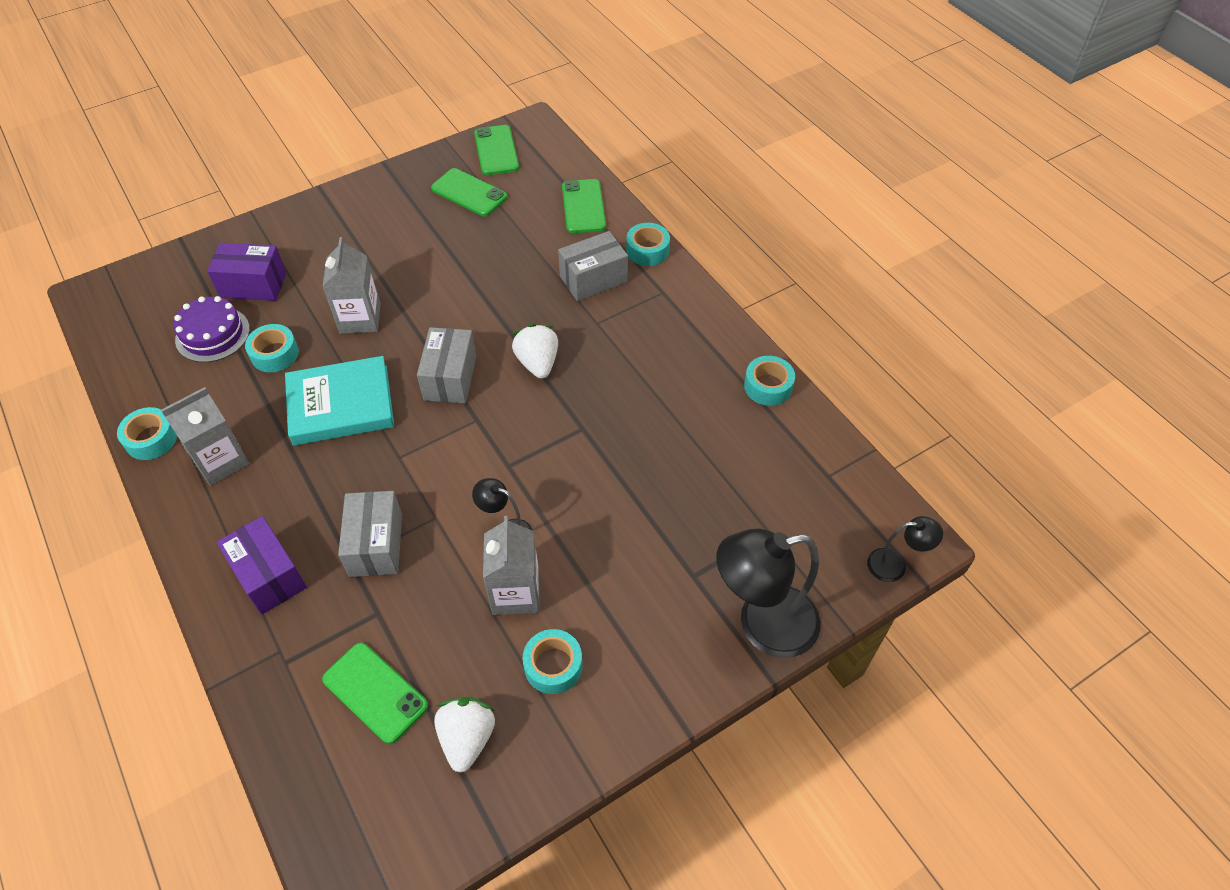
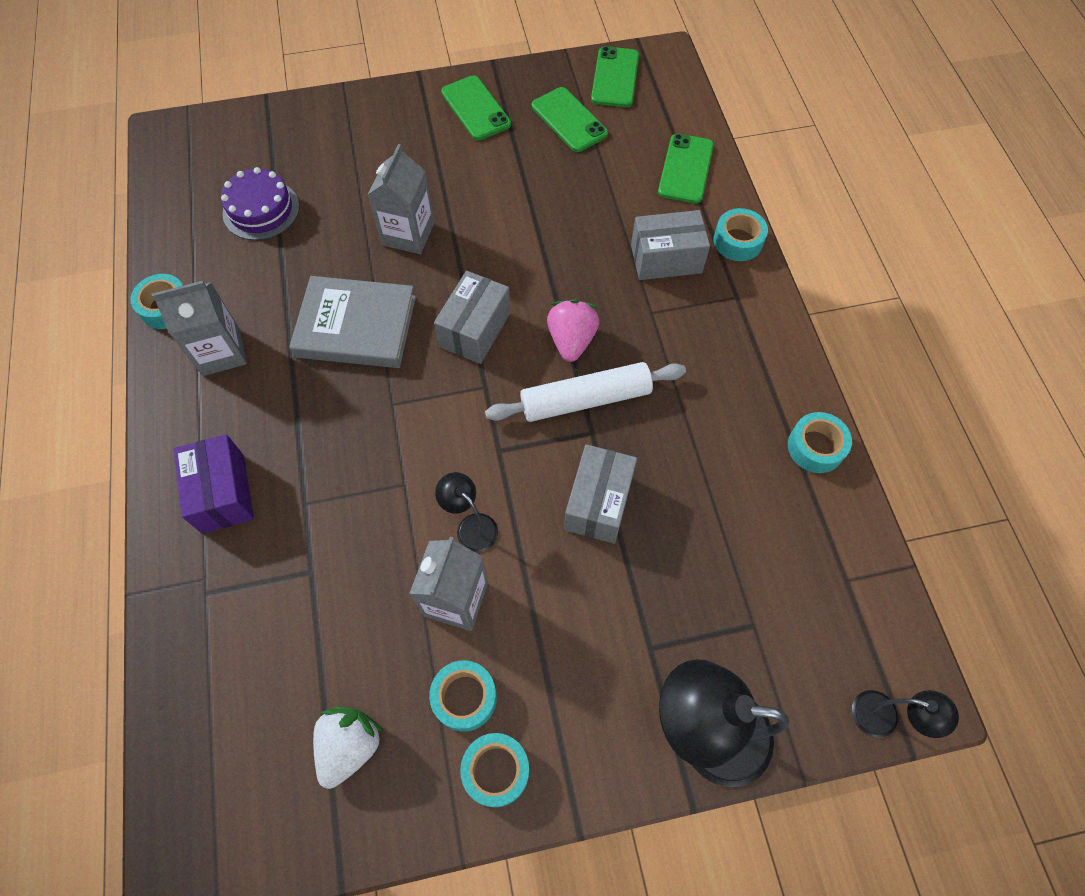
camera: 20 degrees right, 10 degrees up
(253, 285) = (318, 166): purple box -> none
(274, 354) = (312, 249): turquoise tape -> turquoise tape (496, 770)
(341, 405) = (356, 326): turquoise book -> grey book
(375, 692) = (278, 659): green phone -> green phone (476, 108)
(376, 545) = (336, 495): grey box -> grey box (598, 503)
(538, 363) = (571, 340): white strawberry -> pink strawberry
(567, 405) = (585, 400): none -> white rolling pin

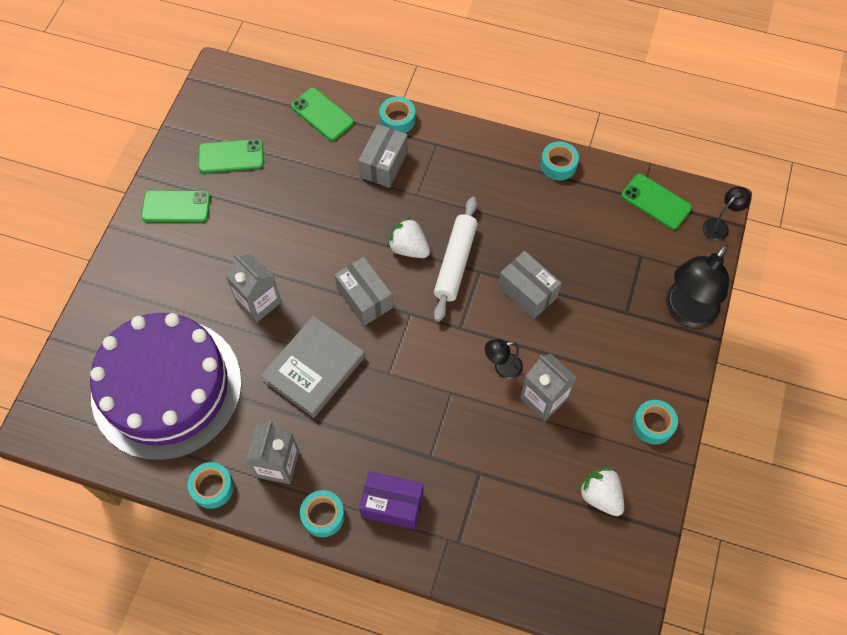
camera: 60 degrees left, 0 degrees up
(261, 210) = (166, 388): purple cake -> purple cake, size x2.35
(464, 697) = (604, 421): turquoise tape -> turquoise tape (323, 515)
(571, 340) = (409, 248): pink strawberry -> white strawberry
(615, 77) = (214, 110): green phone -> green phone (656, 202)

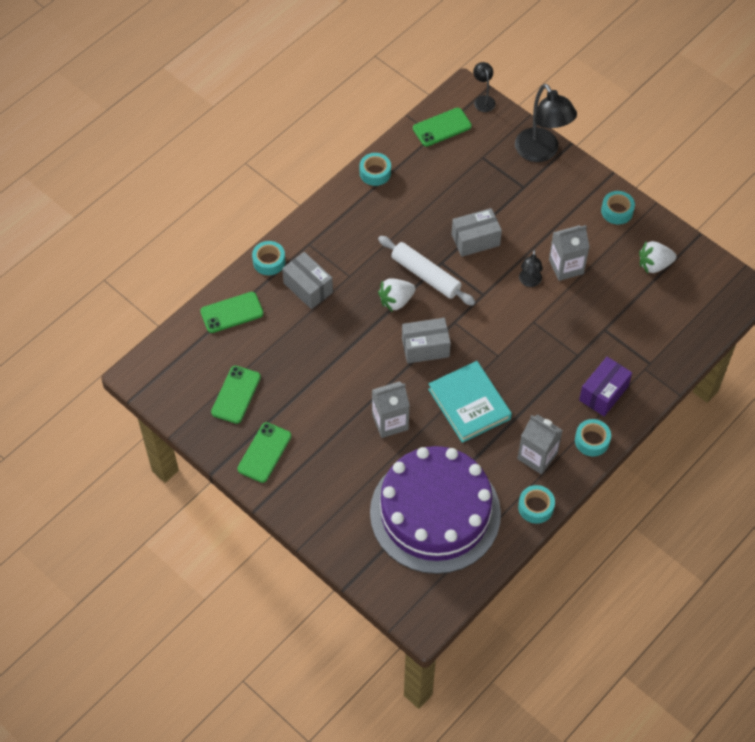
camera: 65 degrees left, 5 degrees down
(314, 368) = (469, 404): grey book -> turquoise book

